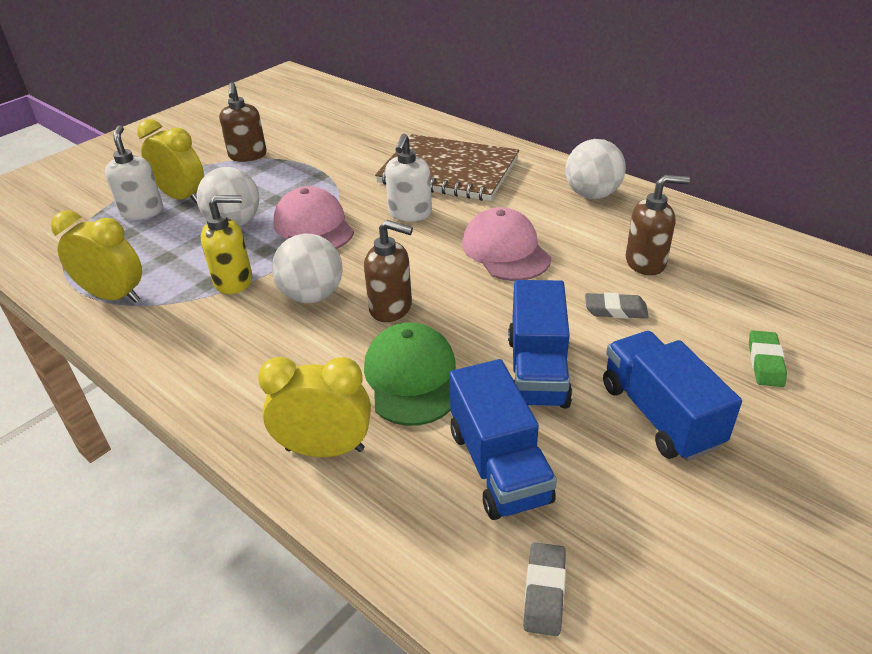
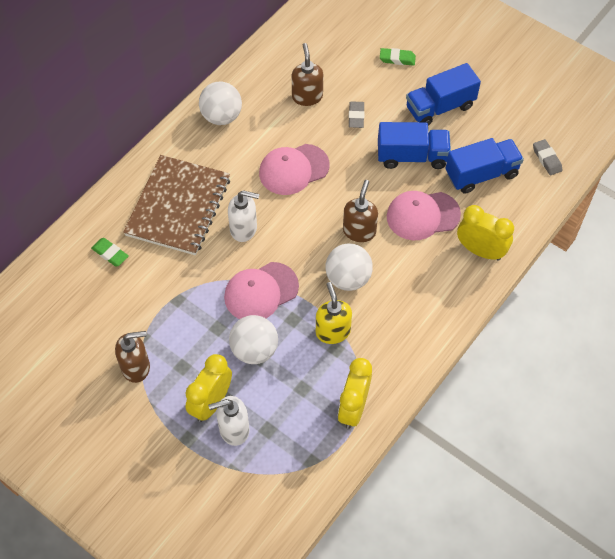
camera: 95 degrees left, 20 degrees up
(325, 449) = (480, 251): yellow clock -> yellow clock turned 120 degrees clockwise
(390, 137) = (110, 254): none -> green eraser
(411, 377) = (422, 215): green cap -> pink cap
(544, 592) = (547, 159): grey eraser -> grey eraser turned 60 degrees clockwise

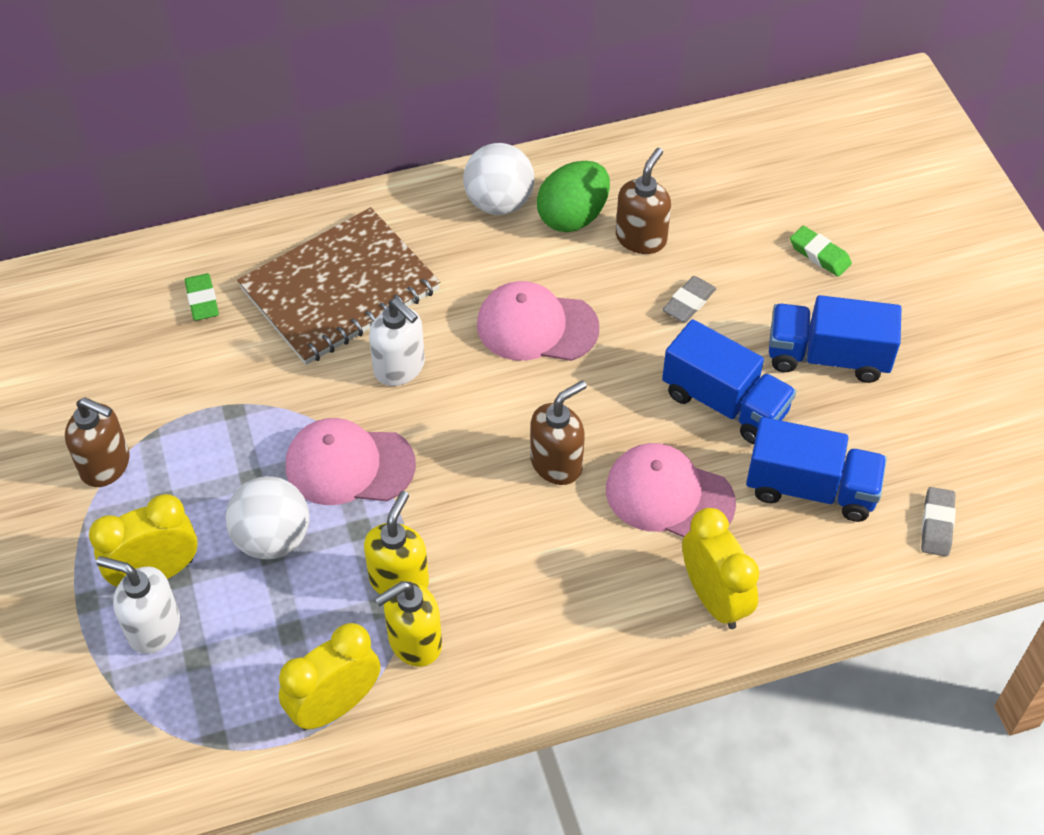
camera: 35 degrees right, 5 degrees down
(264, 104) = (573, 217): none -> green egg
(348, 278) = (484, 520): white ball -> none
(364, 355) = (414, 642): none -> yellow soap dispenser

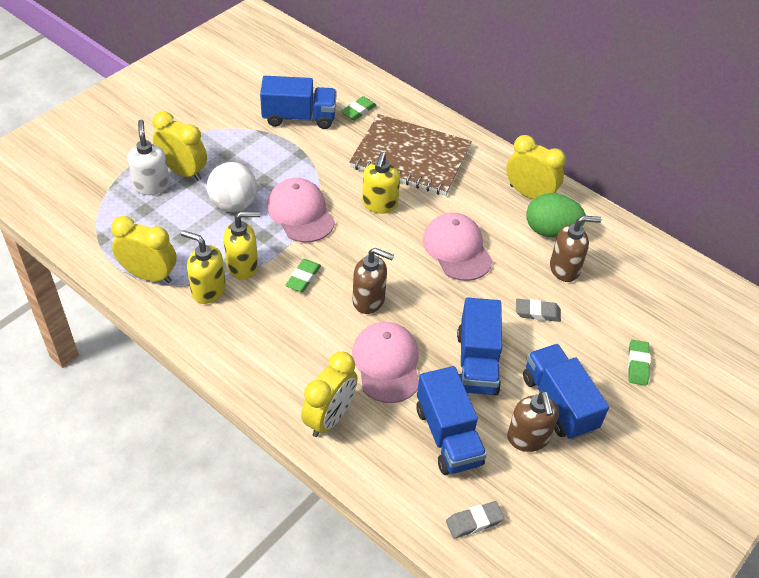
camera: 55 degrees right, 5 degrees down
(106, 465) = (233, 125): brown soap dispenser -> brown soap dispenser (528, 438)
(158, 376) = (299, 117): none -> blue truck
(400, 368) = (379, 204): white soap dispenser -> yellow soap dispenser
(469, 518) = (303, 278): none -> green eraser
(499, 203) = (529, 194): white ball -> yellow clock

